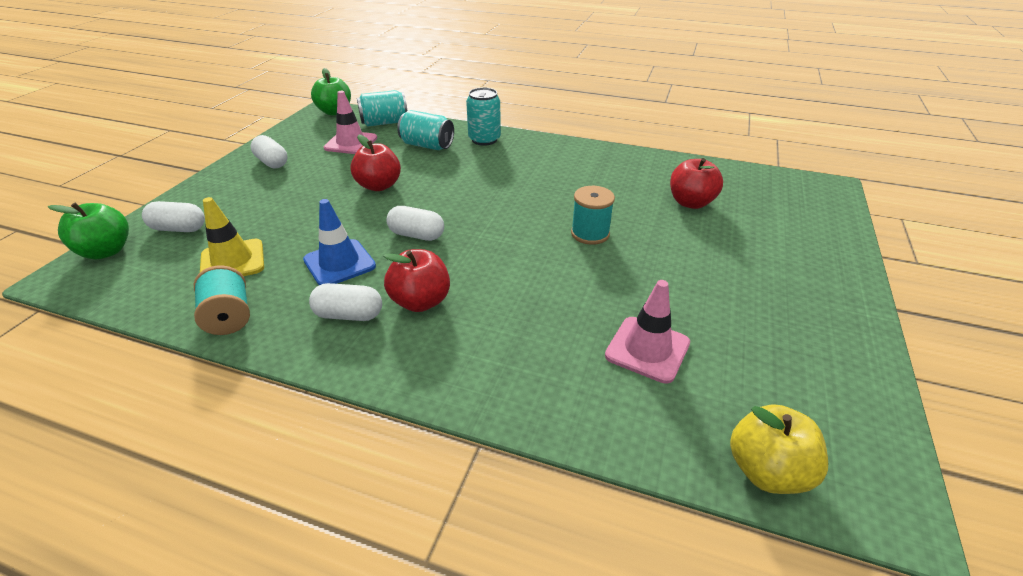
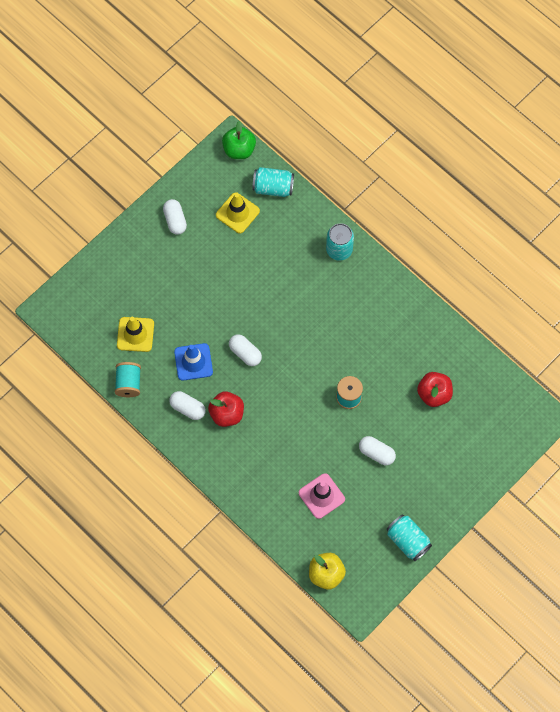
camera: 25 degrees right, 30 degrees up
(106, 251) = (67, 293): green apple -> none
(179, 228) = (107, 285): white capsule -> white capsule (376, 453)
(351, 143) = (237, 213): pink traffic cone -> yellow traffic cone
(379, 186) = (240, 285): red apple -> none
(427, 145) = (292, 241): turquoise can -> turquoise can (407, 541)

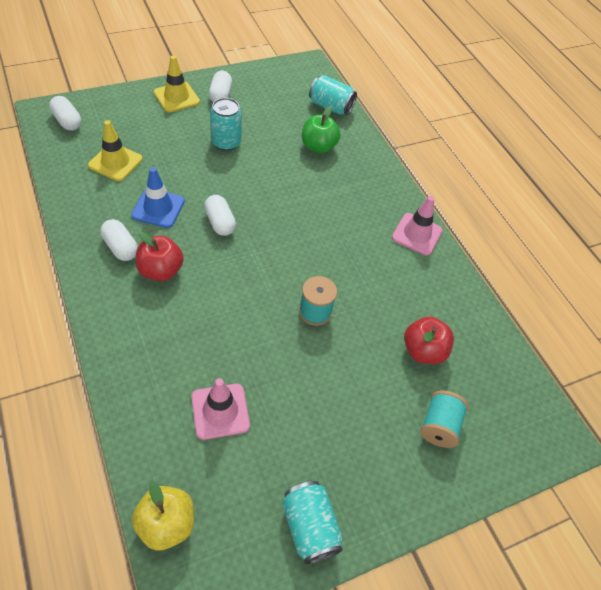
camera: 15 degrees right, 15 degrees down
(128, 383) = (74, 200): turquoise spool -> turquoise spool (439, 426)
(237, 213) = (284, 111): yellow traffic cone -> yellow traffic cone (176, 97)
(239, 150) = (313, 71): green apple -> green apple (318, 147)
(339, 250) = (372, 175): turquoise can -> turquoise can (226, 142)
(376, 453) = (319, 389): white capsule -> white capsule (67, 121)
(395, 294) = (417, 234): none -> pink traffic cone

